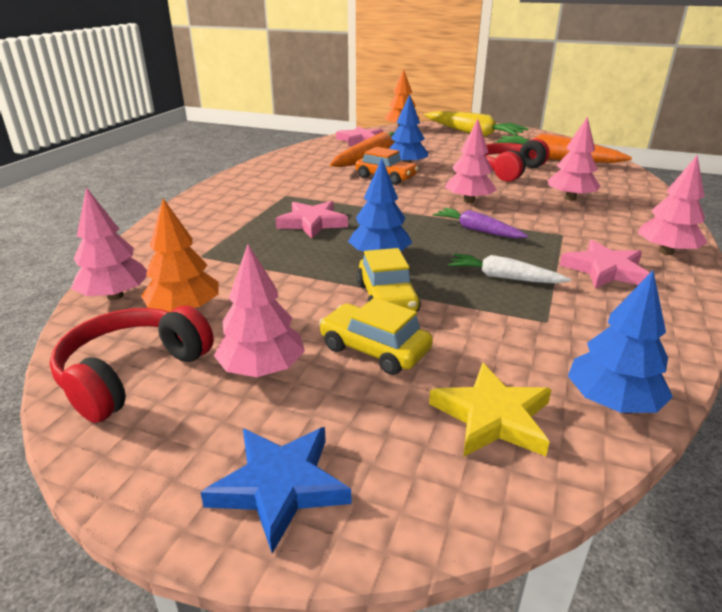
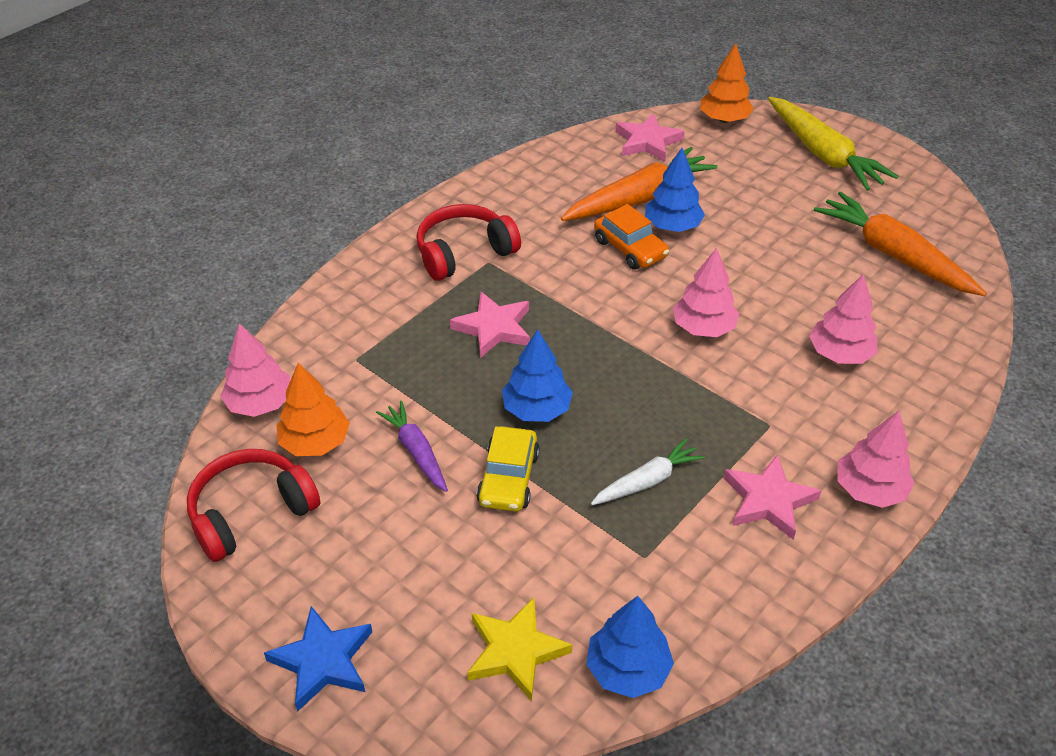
camera: 20 degrees right, 15 degrees up
(262, 369) = (355, 539): pink tree -> none
(374, 349) = (460, 545): yellow car -> none
(477, 230) = (674, 391): purple carrot -> purple carrot (416, 451)
(504, 277) = (647, 481): white carrot -> white carrot turned 105 degrees clockwise
(508, 171) = (804, 269): red headphones -> red headphones (464, 253)

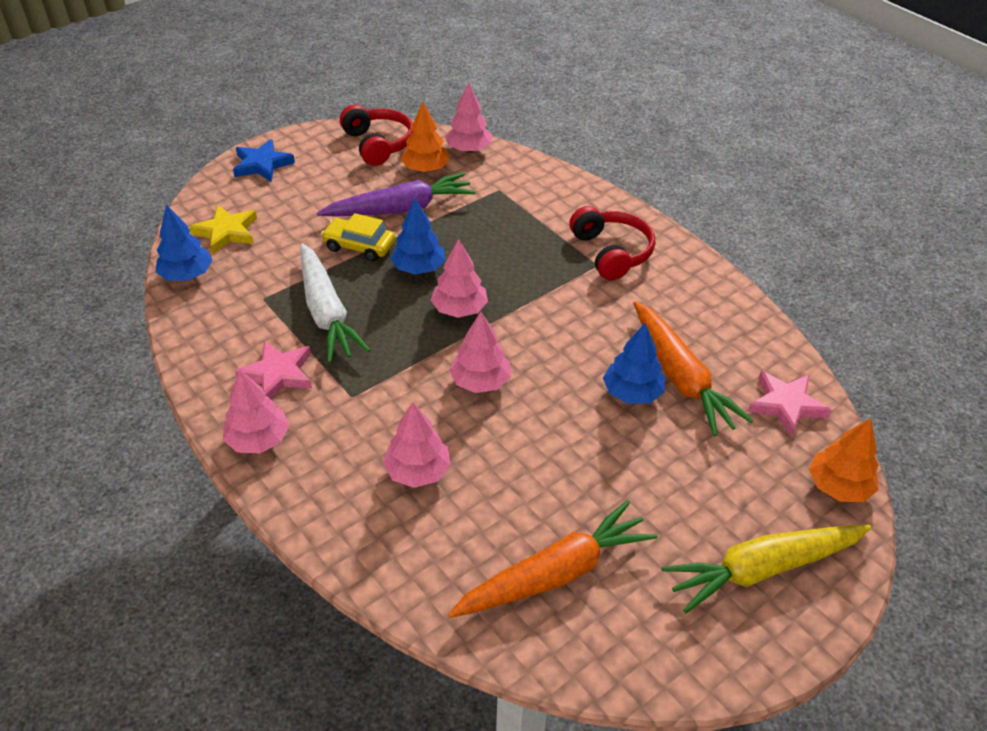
camera: 100 degrees right, 0 degrees up
(416, 451) = (400, 209): purple carrot -> purple carrot, size x1.78
(494, 328) = (513, 258): pink star -> none
(599, 360) = (459, 309): none -> pink tree
(630, 248) = (601, 355): orange car -> none
(647, 481) = (326, 312): white carrot -> white carrot, size x1.78

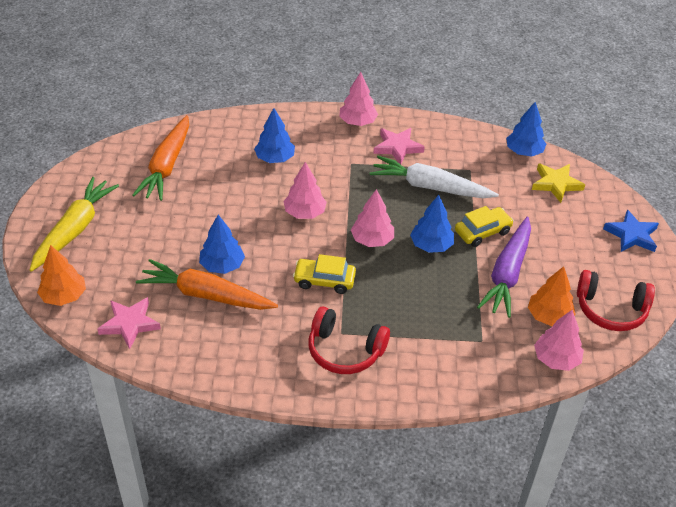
camera: 130 degrees right, 0 degrees up
(418, 471) = (275, 158): pink tree -> blue tree
(554, 309) = (324, 280): none -> yellow car

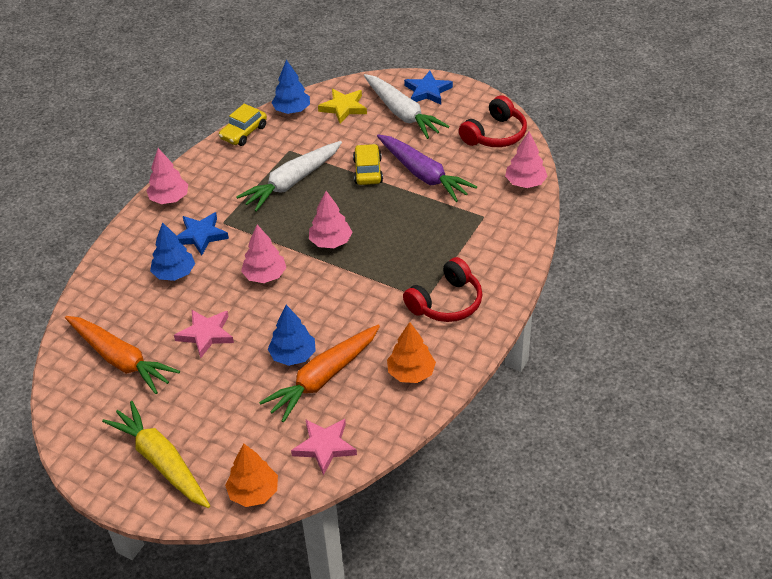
camera: 60 degrees left, 0 degrees up
(324, 280) = (358, 289): yellow car -> yellow car (243, 132)
(327, 156) = (201, 235): none -> blue star
(397, 147) = (225, 184): pink star -> pink star (206, 334)
(431, 245) = (362, 207): blue tree -> none
(549, 316) = (481, 169): orange tree -> orange tree (411, 373)
(583, 228) = (402, 113): none -> white carrot

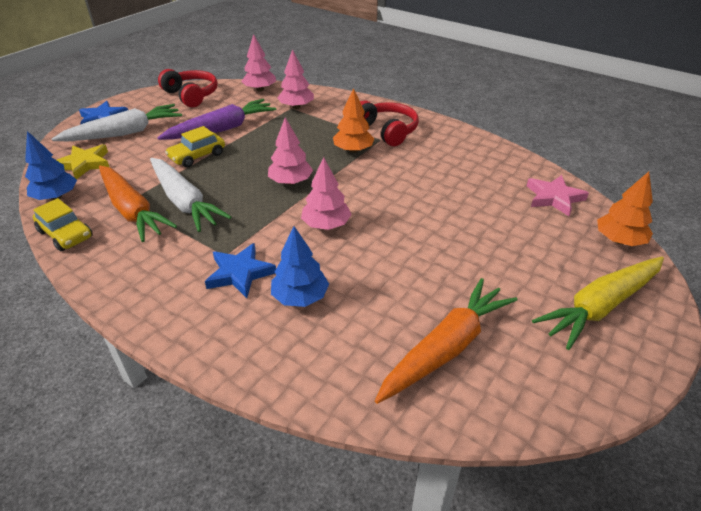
camera: 85 degrees left, 5 degrees down
(169, 199) = (152, 303): pink tree -> pink tree (296, 107)
(206, 334) = (409, 270): pink star -> none
(293, 355) = (444, 211): blue tree -> none
(323, 378) = (473, 195): orange carrot -> orange carrot (132, 210)
(368, 171) = (197, 156): yellow car -> yellow car turned 45 degrees counterclockwise
(411, 373) = (465, 151): orange tree -> orange tree (353, 150)

